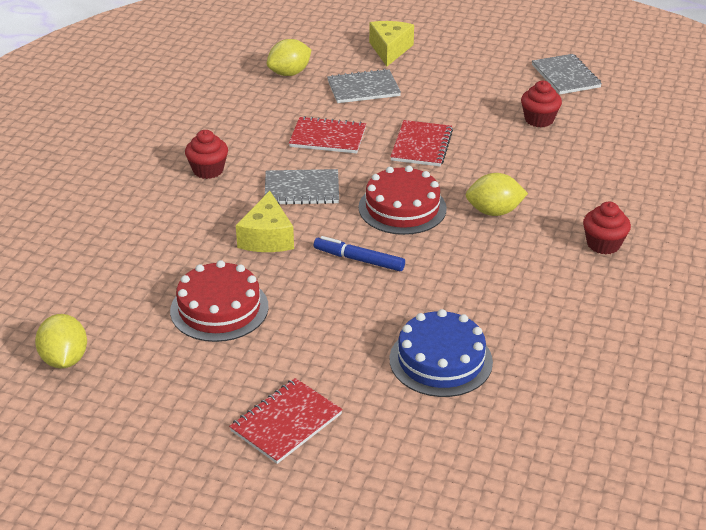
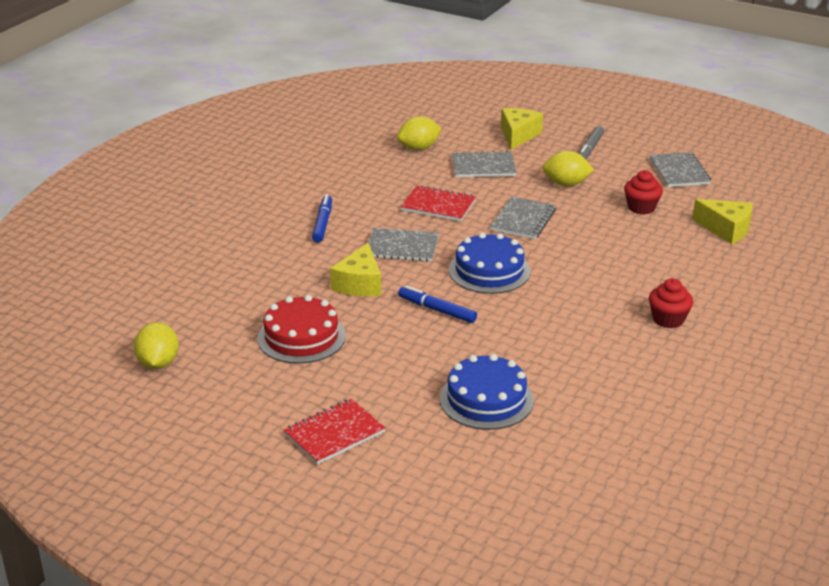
camera: 10 degrees right, 5 degrees down
(208, 170) = (322, 223): red cupcake -> blue marker
(402, 208) = (489, 271): red cake -> blue cake
(421, 145) = (523, 220): red notebook -> grey notebook
(467, 59) = (589, 149): none -> grey marker
(494, 212) = (573, 282): yellow lemon -> yellow lemon (566, 184)
(631, 136) = (726, 229): none -> yellow cheese

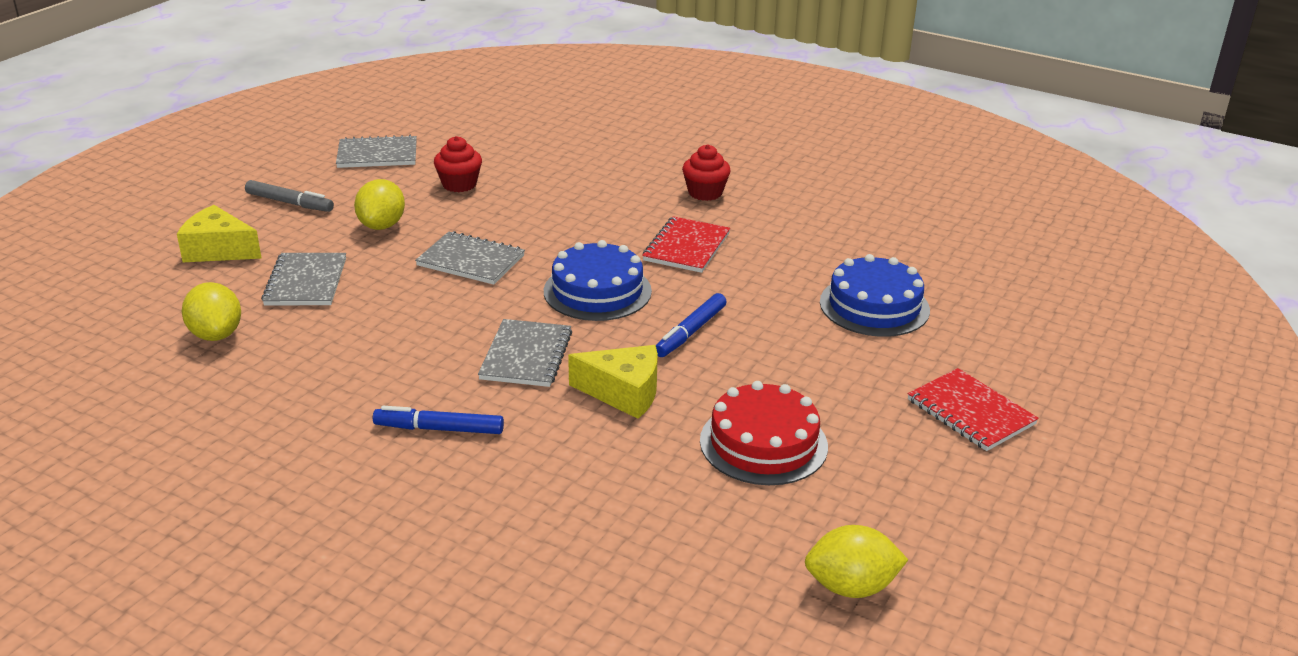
camera: 90 degrees left, 0 degrees up
(438, 205) = (412, 323): red notebook -> red notebook (686, 247)
(726, 229) = (522, 144): yellow cheese -> none

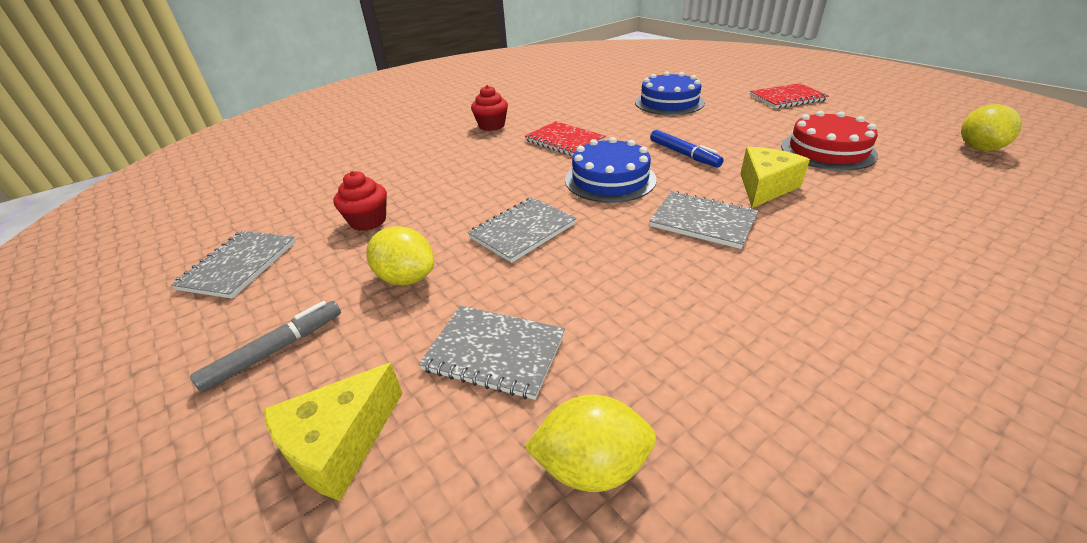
camera: 65 degrees left, 5 degrees up
(439, 429) = (827, 281): blue marker -> none

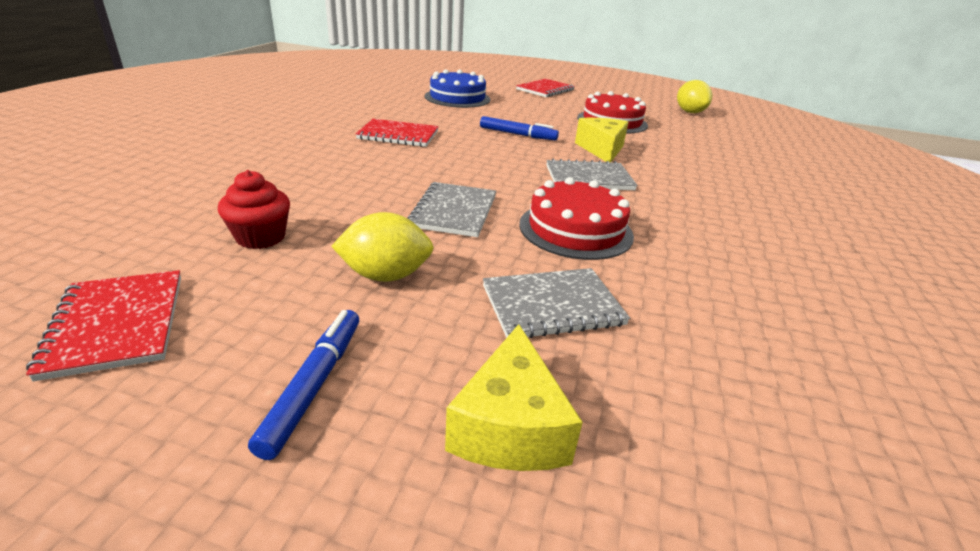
camera: 40 degrees left, 5 degrees down
(239, 265) = (116, 324): grey notebook -> red notebook
(275, 350) = (313, 385): grey marker -> blue marker
(491, 126) = (298, 130): red cupcake -> none
(591, 465) = (713, 348): yellow lemon -> none
(610, 179) = (481, 160): blue cake -> none
(613, 279) = (575, 229): none -> red cake

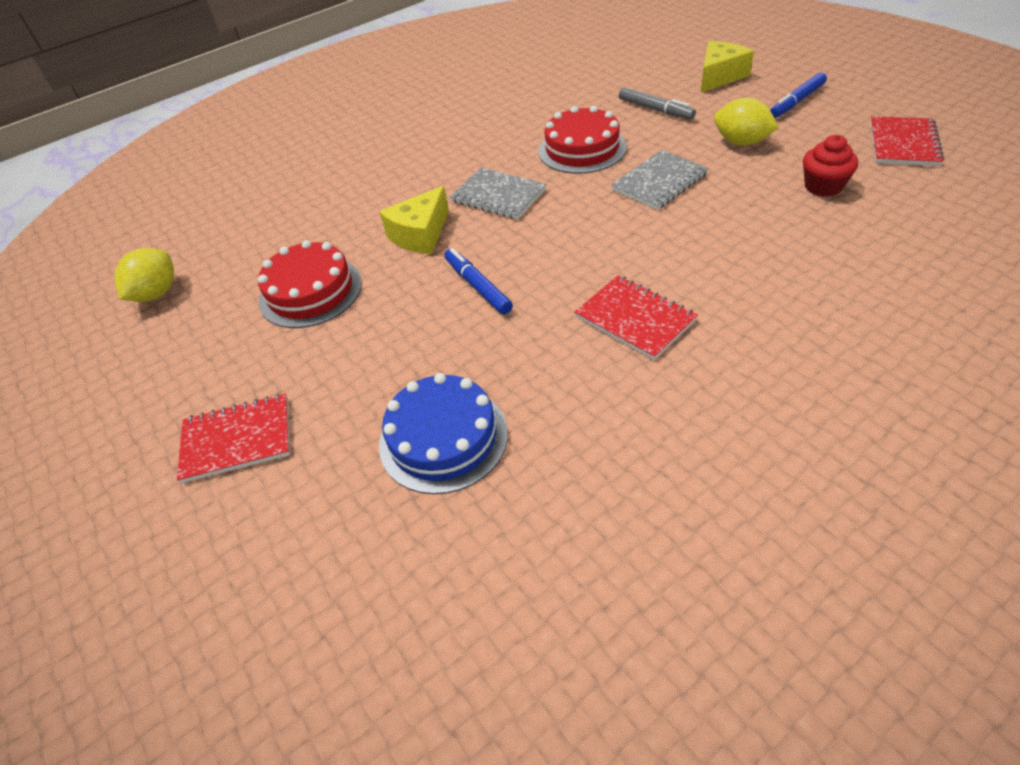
camera: 135 degrees left, 15 degrees up
(552, 306) = (655, 109): grey notebook -> grey marker

